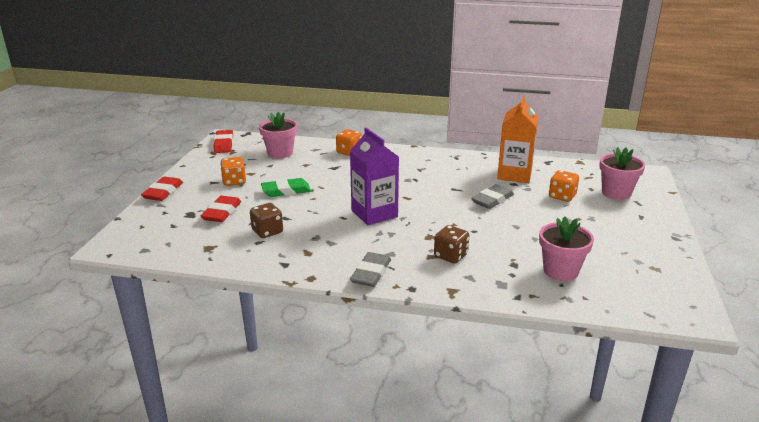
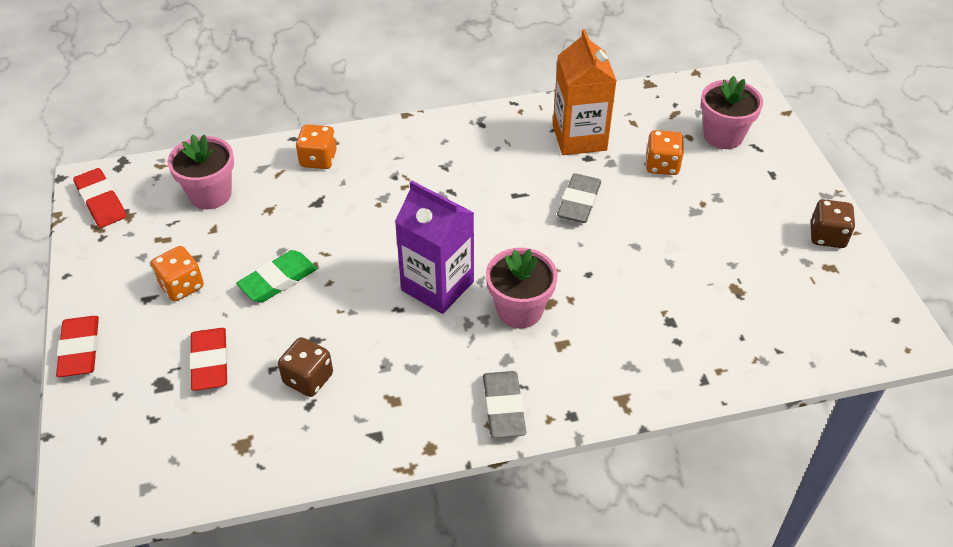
camera: 25 degrees left, 20 degrees up
(450, 256) = (586, 335): brown dice -> brown dice (827, 236)
(560, 271) = (729, 313): pink flower pot -> pink flower pot (519, 310)

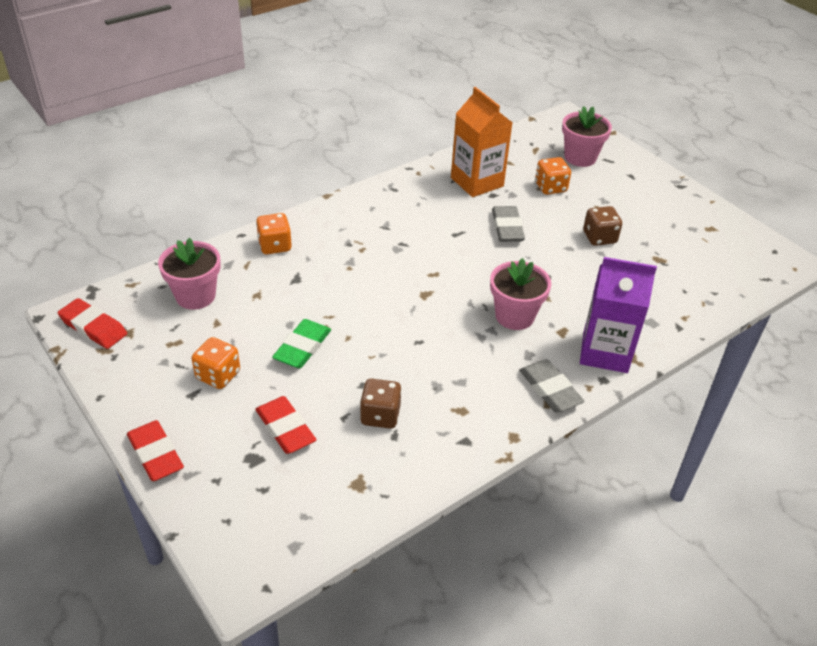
camera: 25 degrees left, 5 degrees down
(437, 286) = (439, 316): purple carton -> purple carton (605, 352)
(827, 236) = (695, 208): brown dice -> brown dice (599, 238)

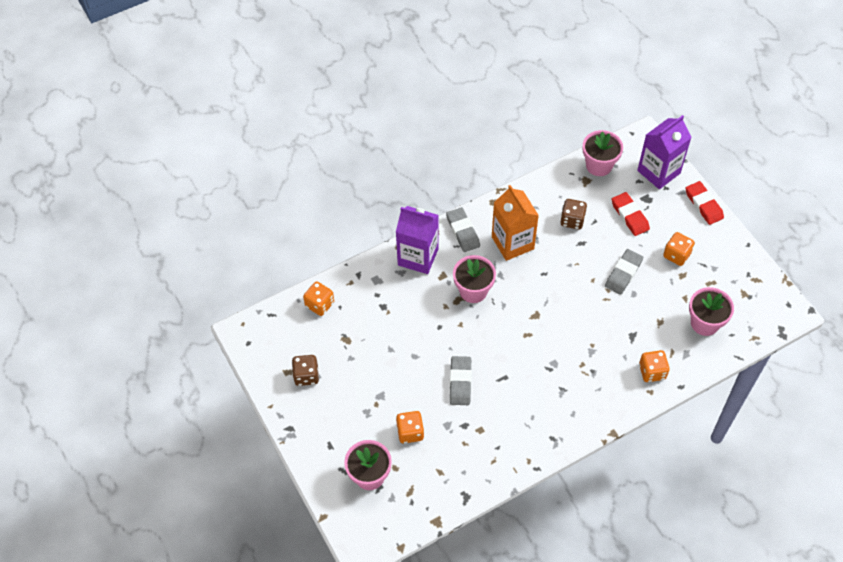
camera: 170 degrees left, 15 degrees up
(93, 327) = (769, 299): red eraser -> none
(224, 508) = (658, 172): none -> purple carton
(302, 347) = (623, 273): green eraser -> grey eraser
(334, 513) = (599, 165): none -> pink flower pot
(477, 182) = (476, 444): orange carton -> orange carton (512, 243)
(599, 238) = (386, 366): brown dice -> brown dice (306, 376)
(711, 291) = (320, 304): none -> orange dice

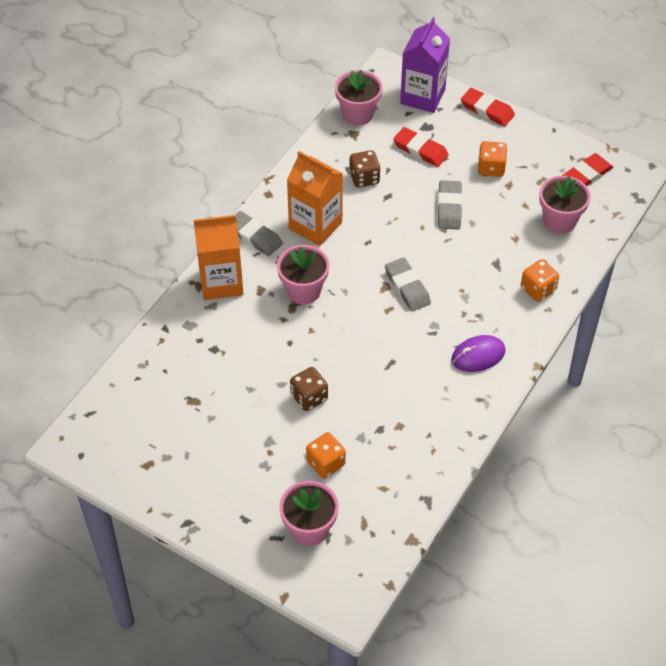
camera: 30 degrees left, 5 degrees down
(306, 376) = (172, 459): brown dice -> brown dice (309, 397)
(320, 304) = (140, 378): orange dice -> none
(418, 257) = (221, 282): purple carton -> orange carton
(460, 382) = (348, 388): grey eraser -> grey eraser (407, 287)
(572, 403) = (478, 355): none -> purple mouse
(751, 294) = (587, 174): none -> red eraser

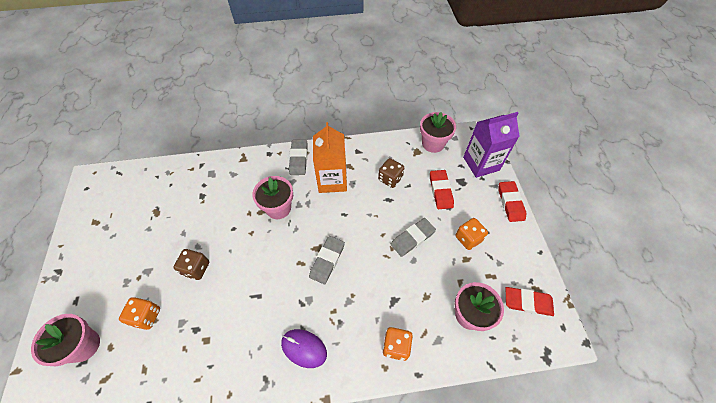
camera: 50 degrees right, 5 degrees up
(221, 282) = (253, 166): orange carton -> none

